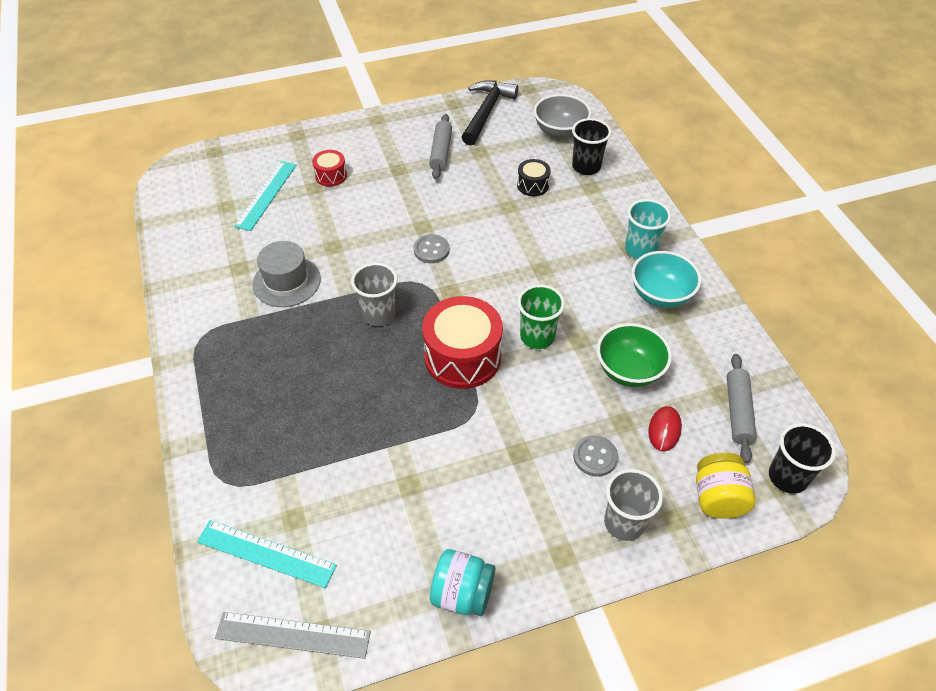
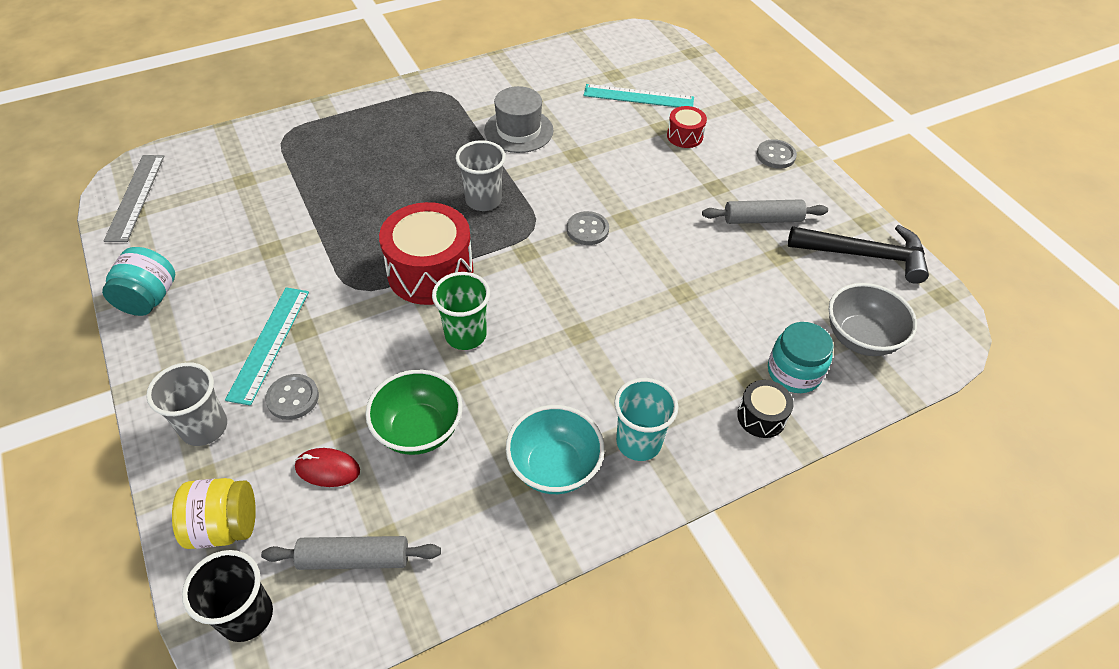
camera: 80 degrees right, 0 degrees up
(266, 553) = (212, 170): turquoise ruler -> turquoise ruler (269, 343)
(371, 131) = (775, 155): none -> grey button
(533, 185) = (732, 314): black drum -> black drum (761, 417)
(586, 167) = (794, 372): black cup -> turquoise jar

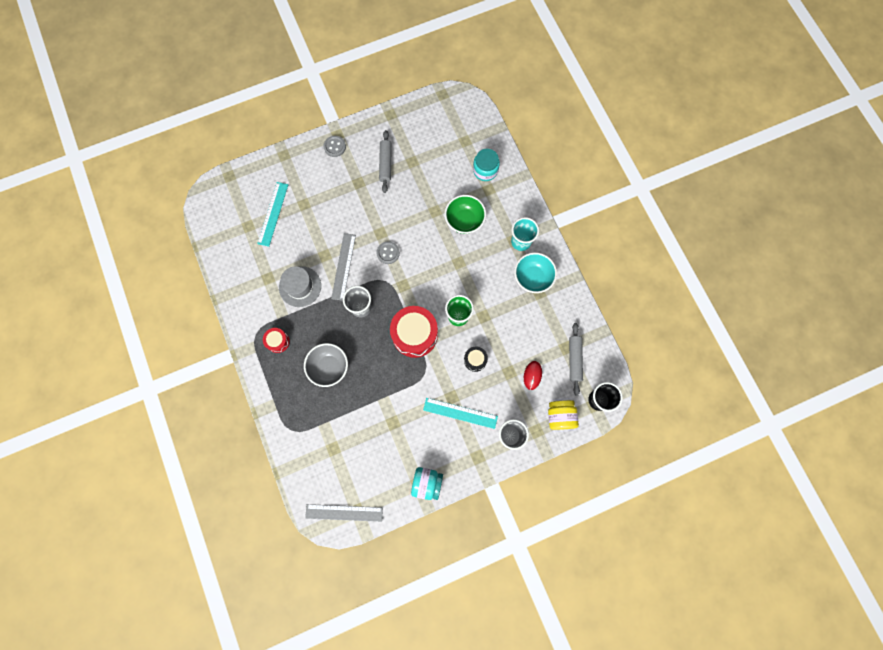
camera: 85 degrees left, 25 degrees up
(293, 398) = (494, 396): grey button -> none
(418, 430) = (513, 336): green bowl -> green bowl (464, 221)
(557, 176) = (343, 266): none -> grey ruler
(684, 136) = (313, 192): red drum -> red drum (278, 341)
(761, 417) = (509, 189): black drum -> black drum (475, 360)
(860, 338) = (466, 137): grey bowl -> grey bowl (329, 367)
(864, 255) = (414, 121): black hammer -> none

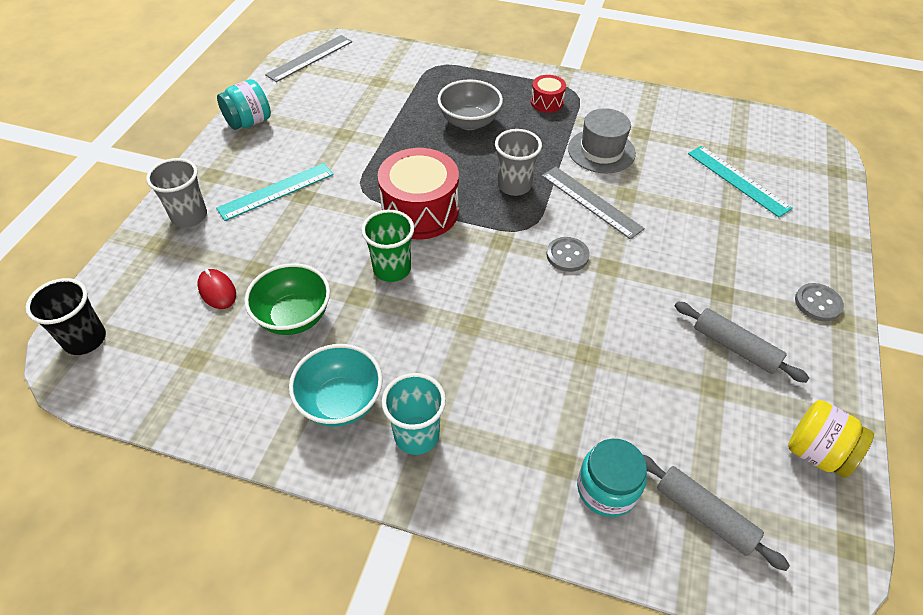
camera: 130 degrees right, 25 degrees down
(464, 221) = (533, 382): green bowl -> green bowl (294, 317)
(475, 360) = (315, 246): black drum -> none
(560, 416) = (133, 280): yellow jar -> yellow jar (816, 452)
(574, 359) = (167, 356): grey rolling pin -> grey rolling pin (704, 515)

